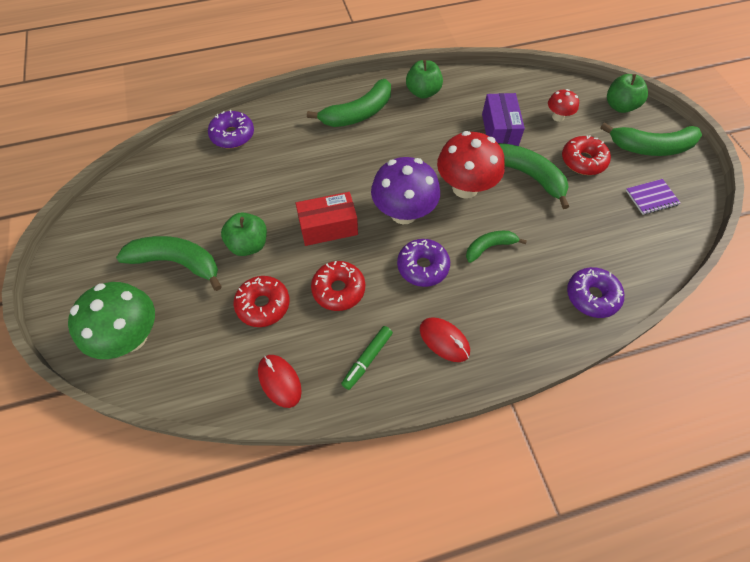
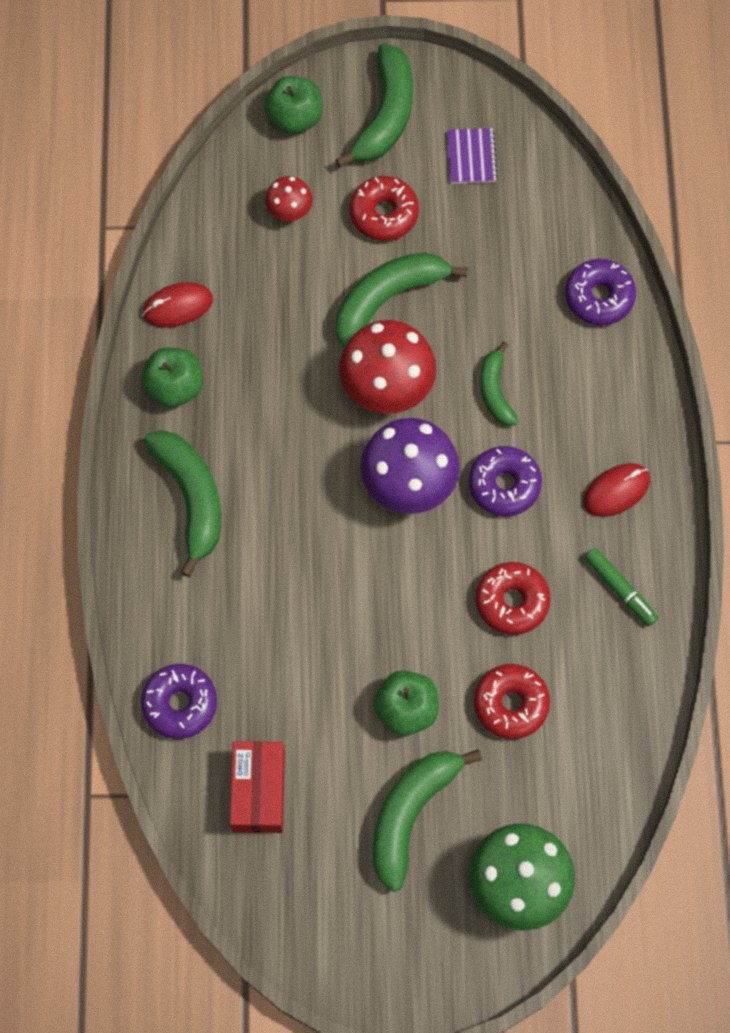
camera: 75 degrees left, 10 degrees up
(279, 381) = (624, 701): red mouse -> red mouse (178, 306)
(328, 227) = (405, 593): red box -> red box (259, 791)
(499, 130) = (292, 303): purple box -> none

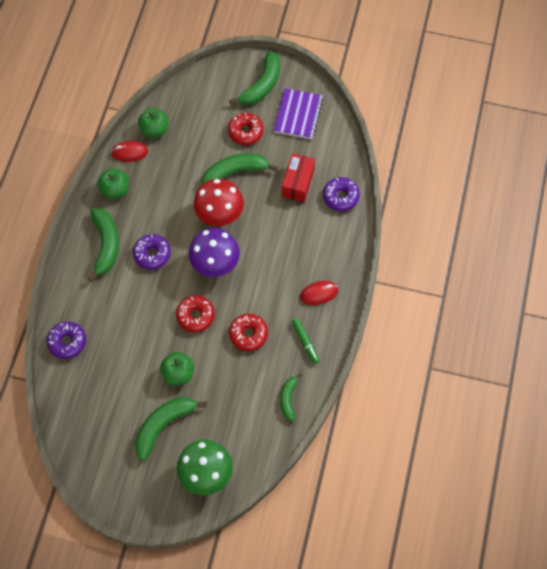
camera: 15 degrees right, 5 degrees down
(259, 791) = (92, 394): red box -> red box (298, 183)
(289, 211) = (199, 120): red mushroom -> none
(295, 118) = (216, 76): green apple -> green apple (154, 130)
(471, 157) = (298, 115): purple notebook -> purple notebook, size x1.67
(495, 391) = (273, 230): green banana -> green banana (288, 399)
(504, 485) = (263, 276): purple donut -> purple donut (152, 254)
(511, 704) = (231, 384): red donut -> red donut (195, 316)

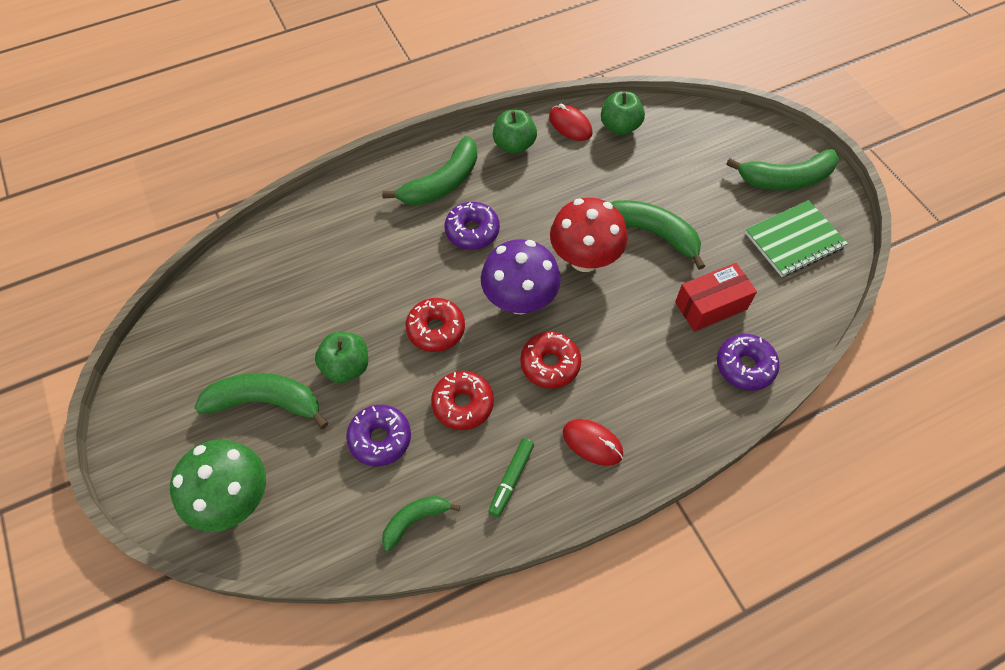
camera: 50 degrees right, 5 degrees down
(67, 342) = (295, 232): purple donut -> purple donut (380, 439)
(245, 132) = (712, 206): red donut -> red donut (550, 364)
(298, 115) = (794, 240): purple notebook -> green notebook

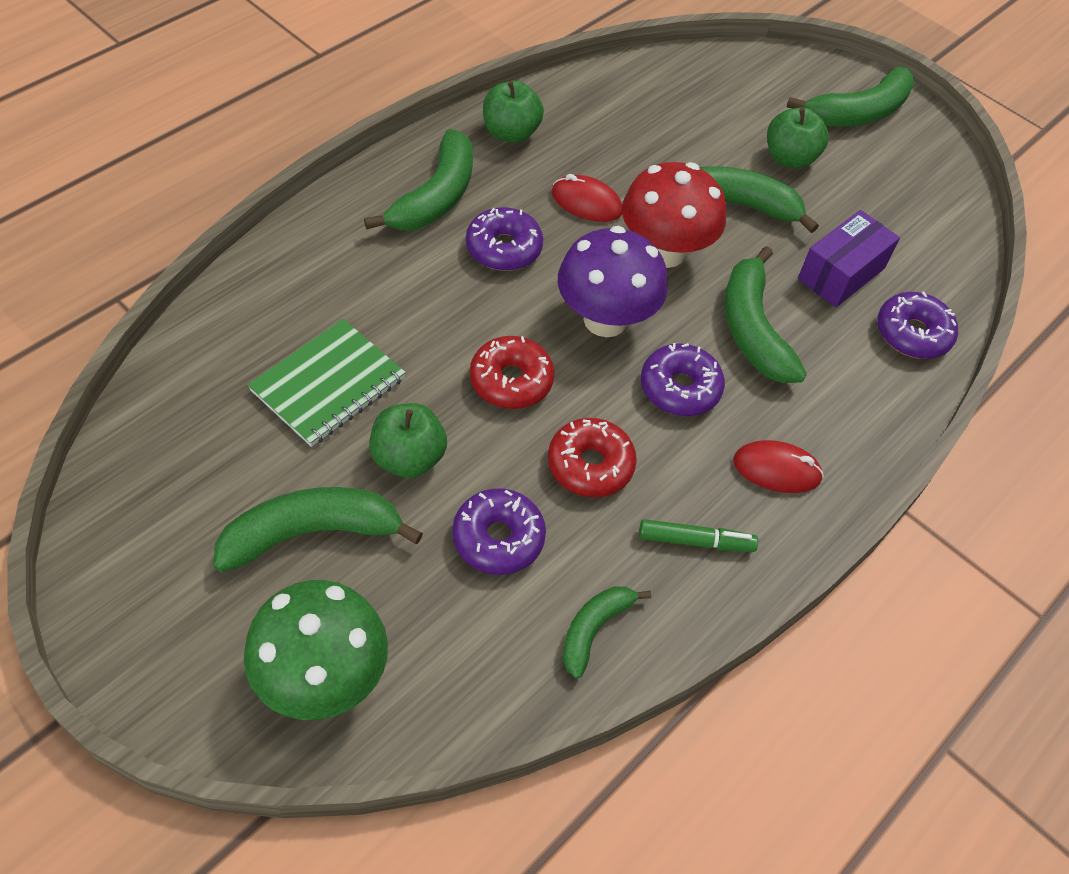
camera: 25 degrees left, 5 degrees down
(511, 479) = (696, 541): green marker -> green marker turned 90 degrees counterclockwise
(550, 364) = (680, 388): red donut -> purple donut
(570, 125) = (572, 97): red mouse -> red mouse (586, 202)
(620, 127) = (635, 88): green apple -> green apple (789, 158)
(623, 333) = (753, 329): none -> green banana
(711, 306) = (841, 273): red box -> purple box
(794, 240) = (900, 179): green notebook -> green notebook (328, 385)

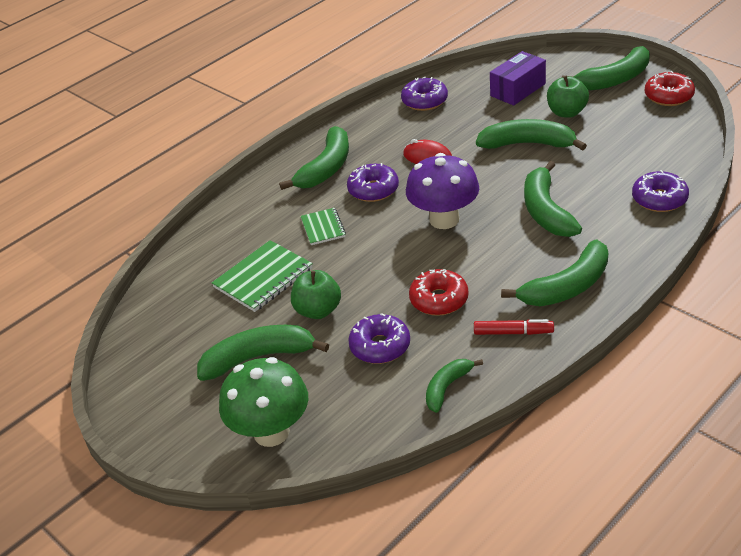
camera: 10 degrees right, 15 degrees down
(425, 306) = (323, 228): none -> green notebook
(511, 133) = (374, 126): green apple -> none
(511, 381) = (383, 261): red donut -> red donut (668, 96)
(664, 252) = (482, 177): red mushroom -> none
(680, 388) = (497, 250): purple donut -> purple donut (424, 101)
(696, 541) = (513, 332): green marker -> red marker
(776, 469) = (567, 287): red mouse -> green banana
(841, 273) = (606, 172): purple box -> purple box (518, 90)

